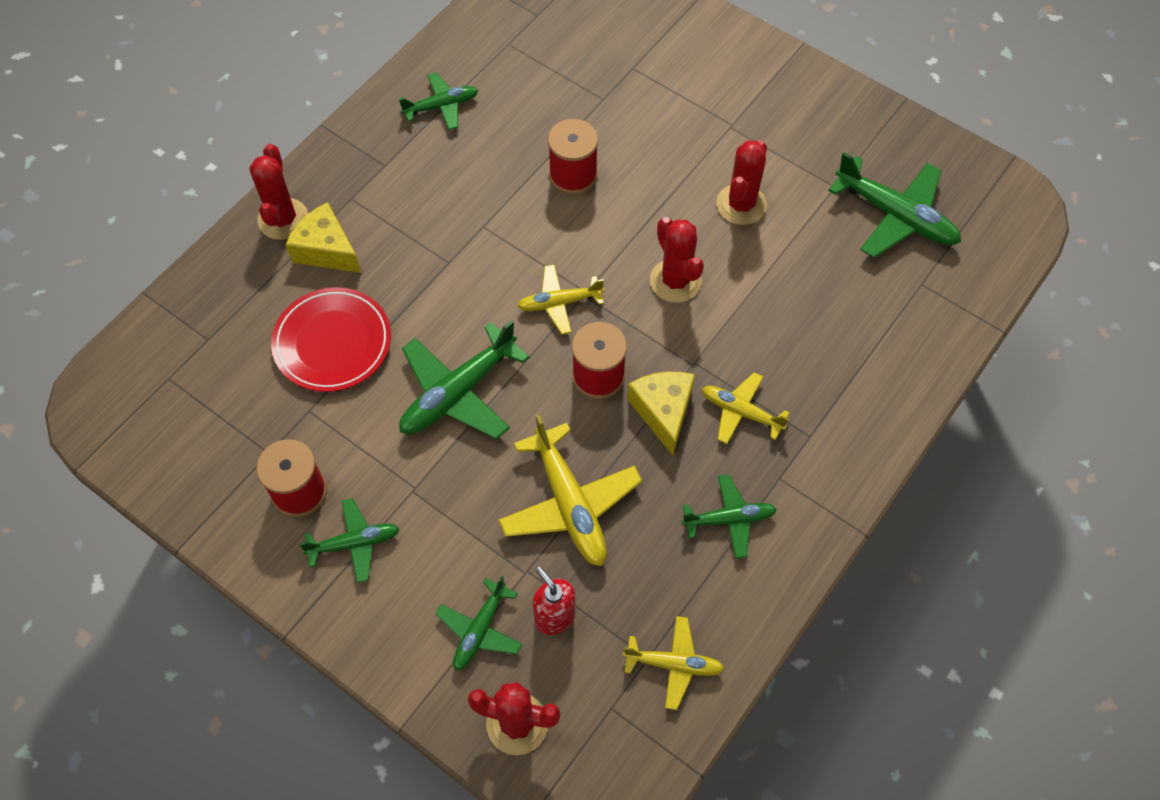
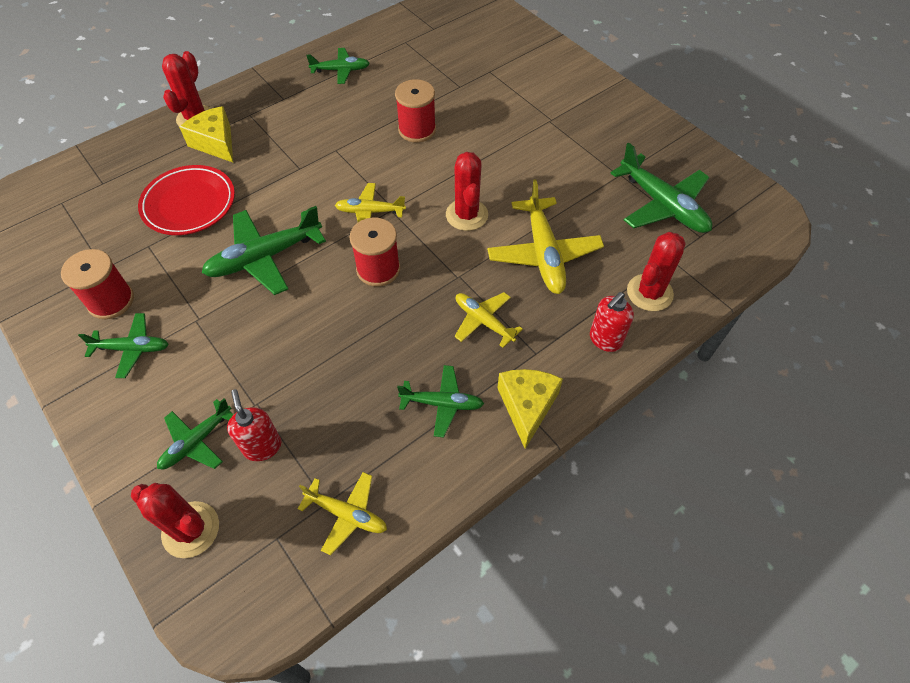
camera: 15 degrees right, 5 degrees down
(569, 504) = (314, 359): yellow plane -> yellow plane (543, 253)
(663, 411) = (419, 307): yellow cheese -> yellow cheese (527, 407)
(741, 205) = (539, 173): red cactus -> red cactus (649, 293)
(879, 402) = (605, 339): none -> red soap dispenser

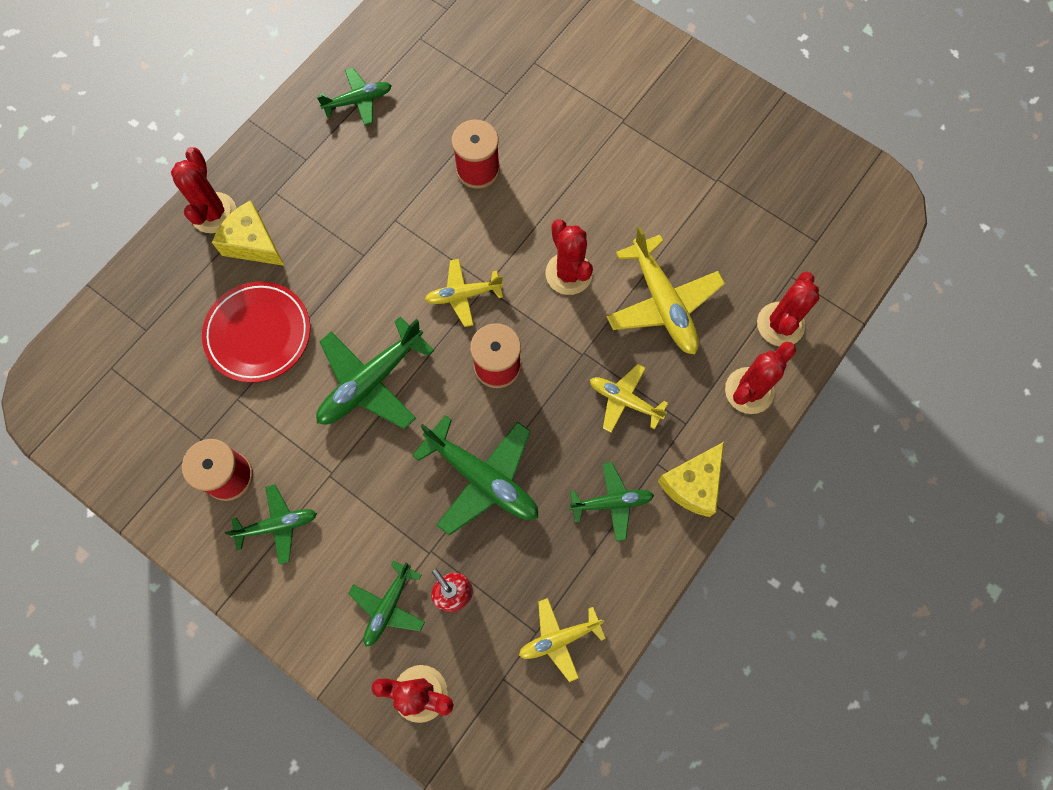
camera: 15 degrees left, 15 degrees up
(347, 514) = (559, 638): yellow plane -> yellow plane turned 150 degrees clockwise
(527, 407) = (693, 484): yellow cheese -> yellow cheese turned 135 degrees counterclockwise
(605, 339) = (749, 390): red soap dispenser -> red cactus
(662, 205) = (770, 210): green plane -> green plane (482, 479)

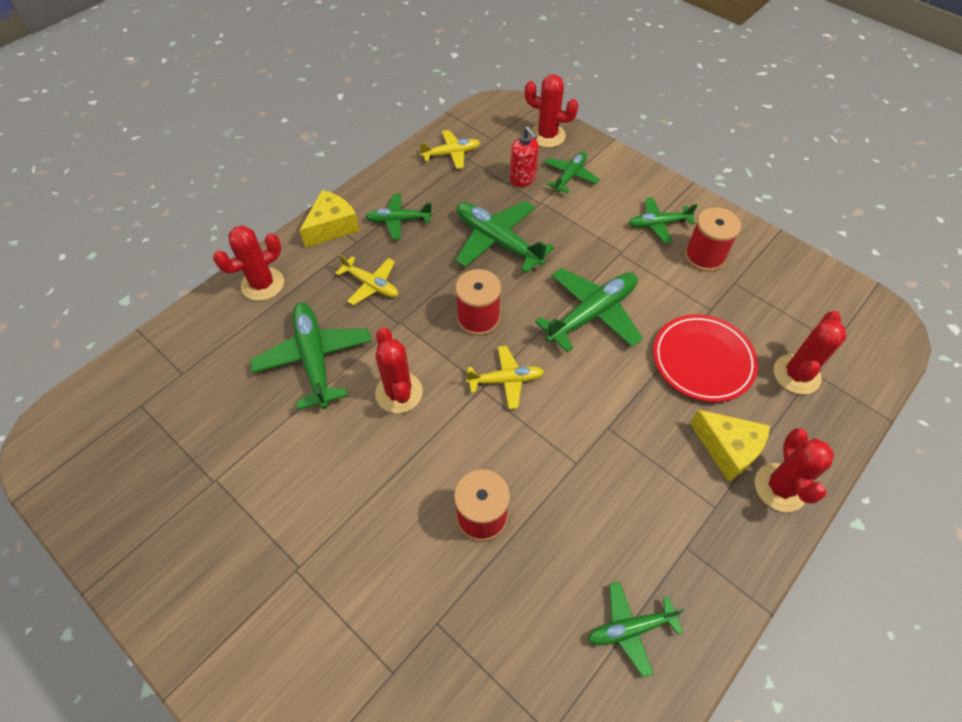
camera: 175 degrees left, 15 degrees down
(662, 303) = (314, 358): yellow plane -> green plane
(780, 324) = (212, 332): red cactus -> red cactus (796, 374)

